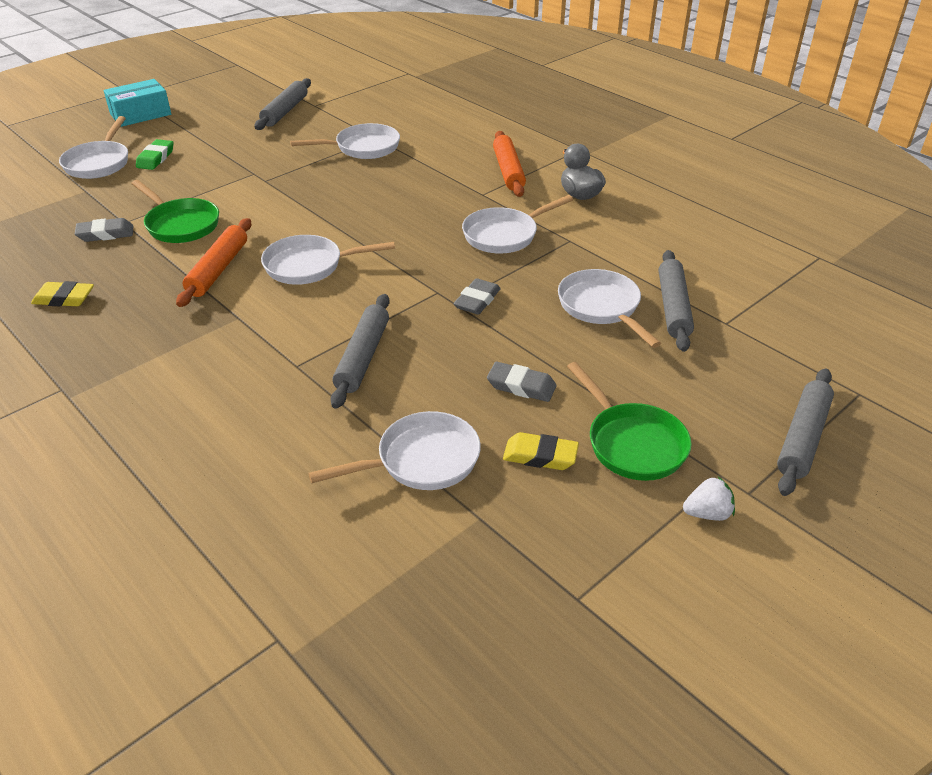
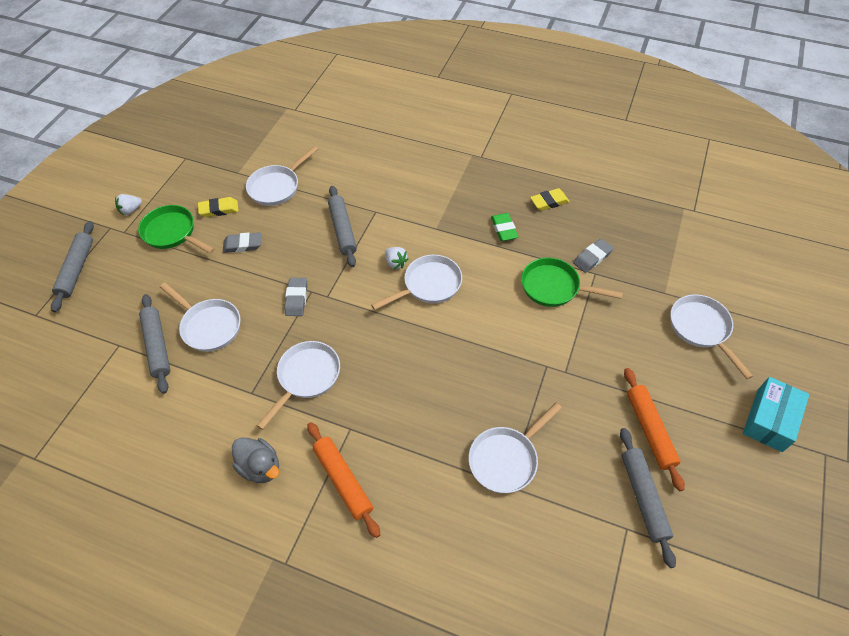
camera: 155 degrees right, 15 degrees up
(155, 158) = (666, 355): green eraser -> green eraser (504, 229)
(218, 269) = (484, 258): orange rolling pin -> orange rolling pin (649, 430)
(326, 298) = (395, 263): none -> white strawberry

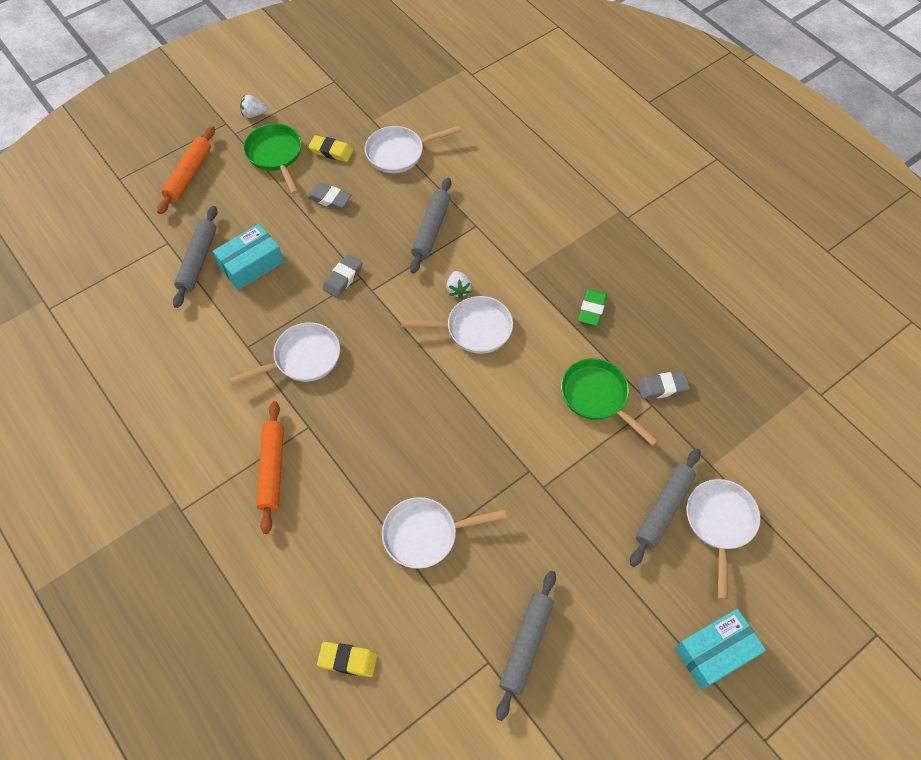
camera: 30 degrees right, 5 degrees up
(76, 269) = (175, 152): grey rolling pin -> grey rolling pin (663, 509)
(209, 326) = (251, 264): white pan -> turquoise box
(260, 467) = (213, 417): grey duck -> none
(549, 202) = (663, 304): yellow eraser -> yellow eraser (348, 660)
(649, 430) = (582, 589): orange rolling pin -> orange rolling pin (189, 174)

